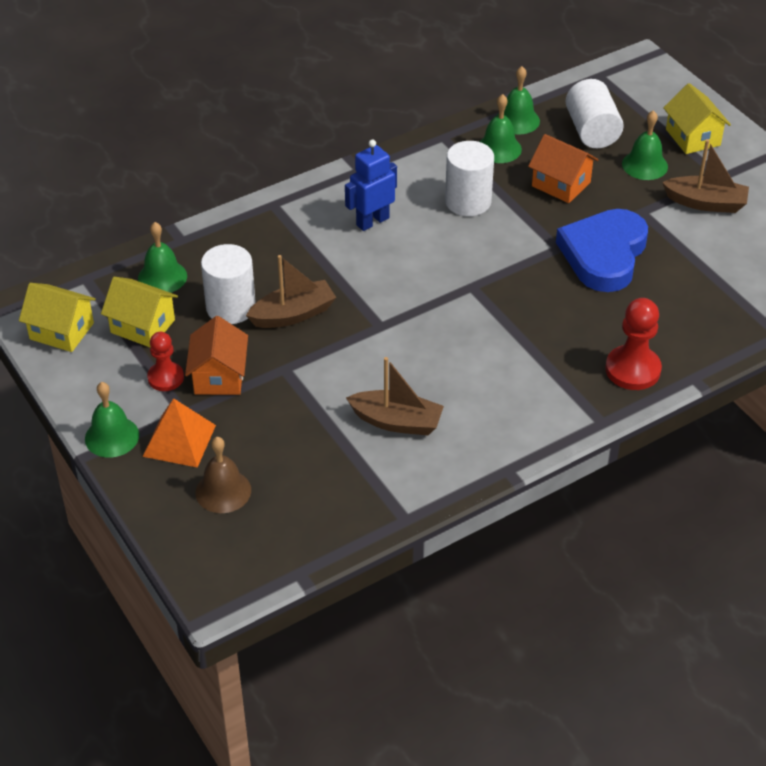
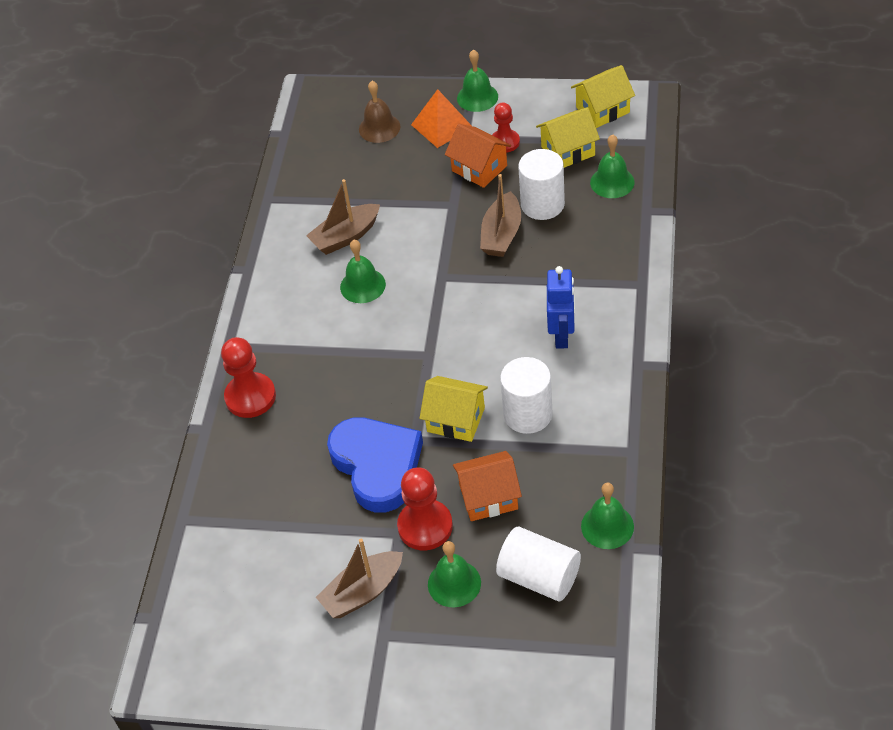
camera: 135 degrees right, 5 degrees up
(499, 148) = (578, 483): green bell -> green bell (362, 285)
(621, 202) = (425, 526): none -> red pawn
(693, 137) = (455, 657): yellow house -> yellow house (456, 420)

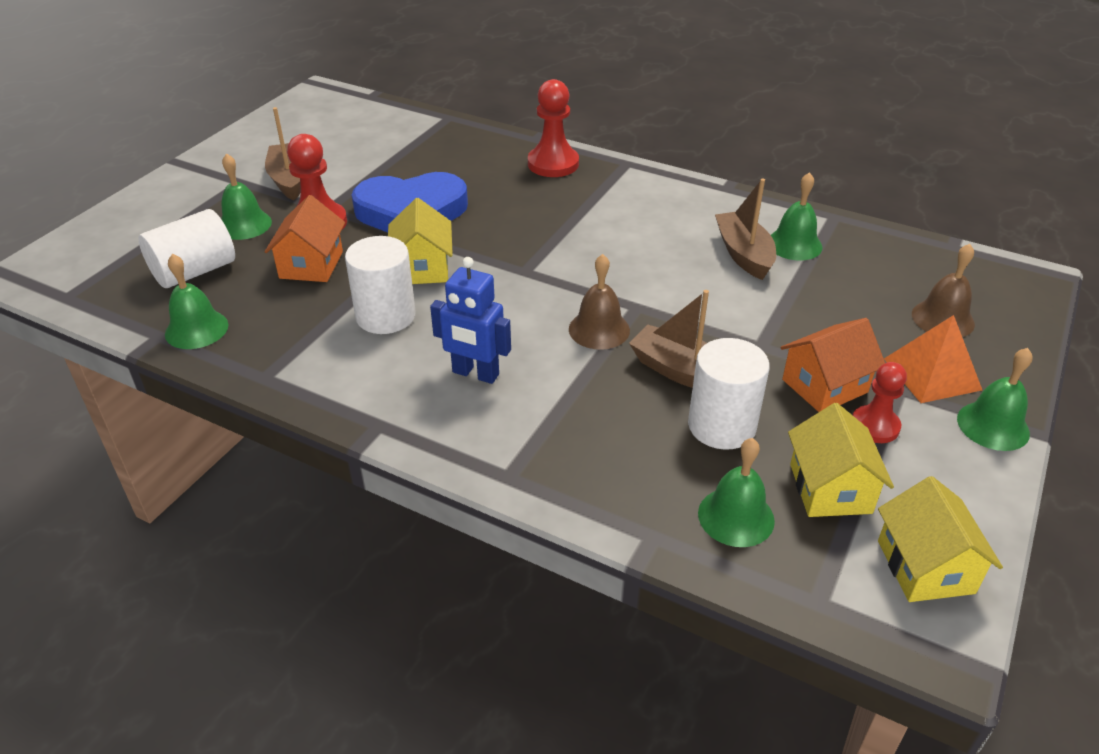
camera: 105 degrees right, 10 degrees down
(362, 285) = (658, 250): green bell -> green bell (794, 244)
(456, 420) = (422, 268): yellow house -> yellow house turned 45 degrees counterclockwise
(479, 288) = (599, 329): none -> brown bell

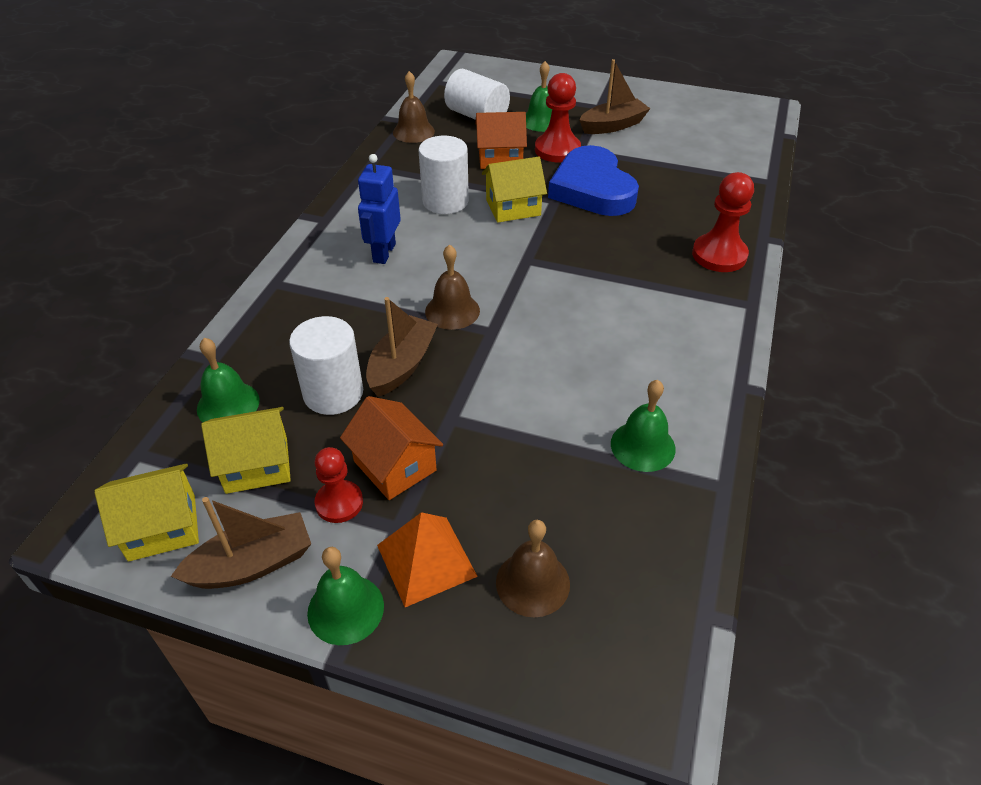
camera: 80 degrees right, 5 degrees up
(196, 329) = (413, 132): green bell -> brown bell
(744, 254) = (606, 403): brown boat -> brown boat (252, 564)

